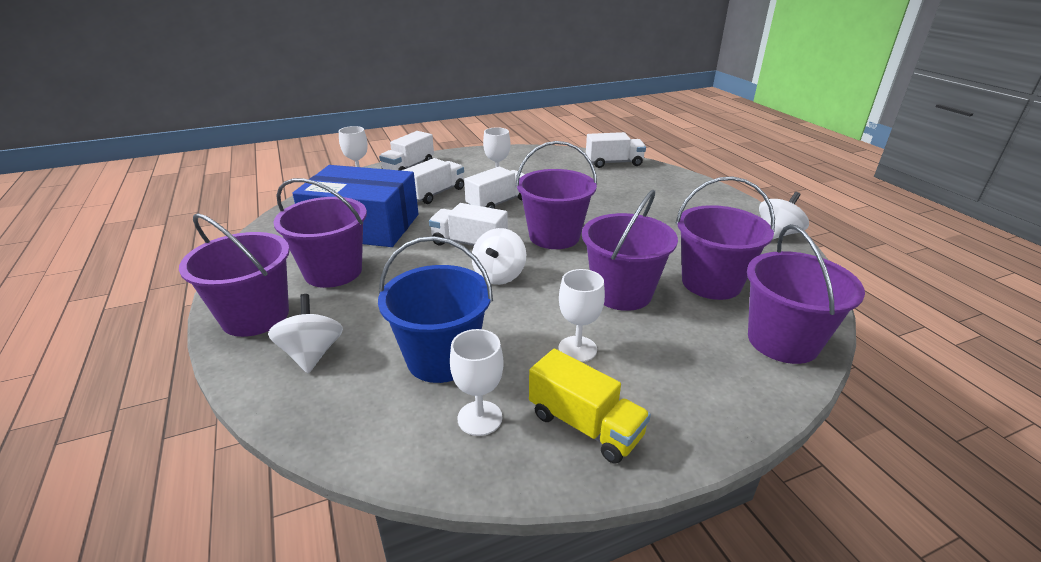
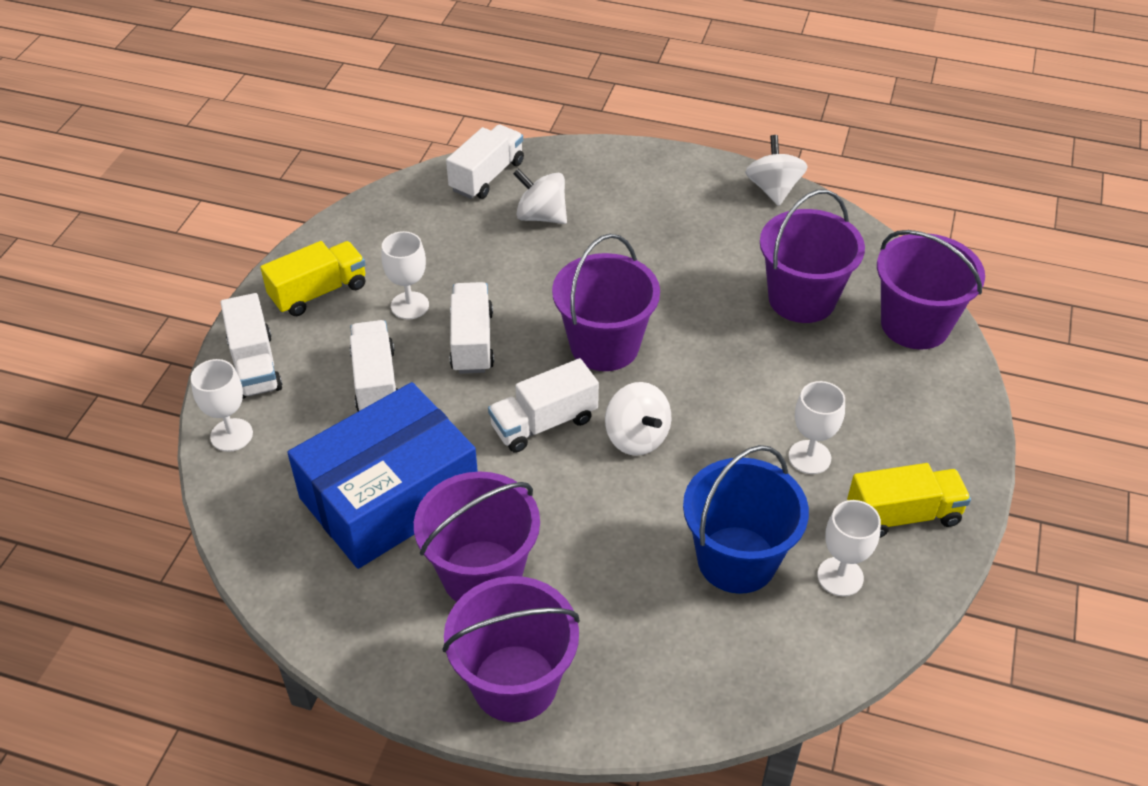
camera: 50 degrees left, 15 degrees up
(312, 354) = (637, 658): white spinning top -> white spinning top (541, 216)
(473, 161) = (319, 292): none -> yellow truck
(622, 293) = (757, 369): purple bucket -> none

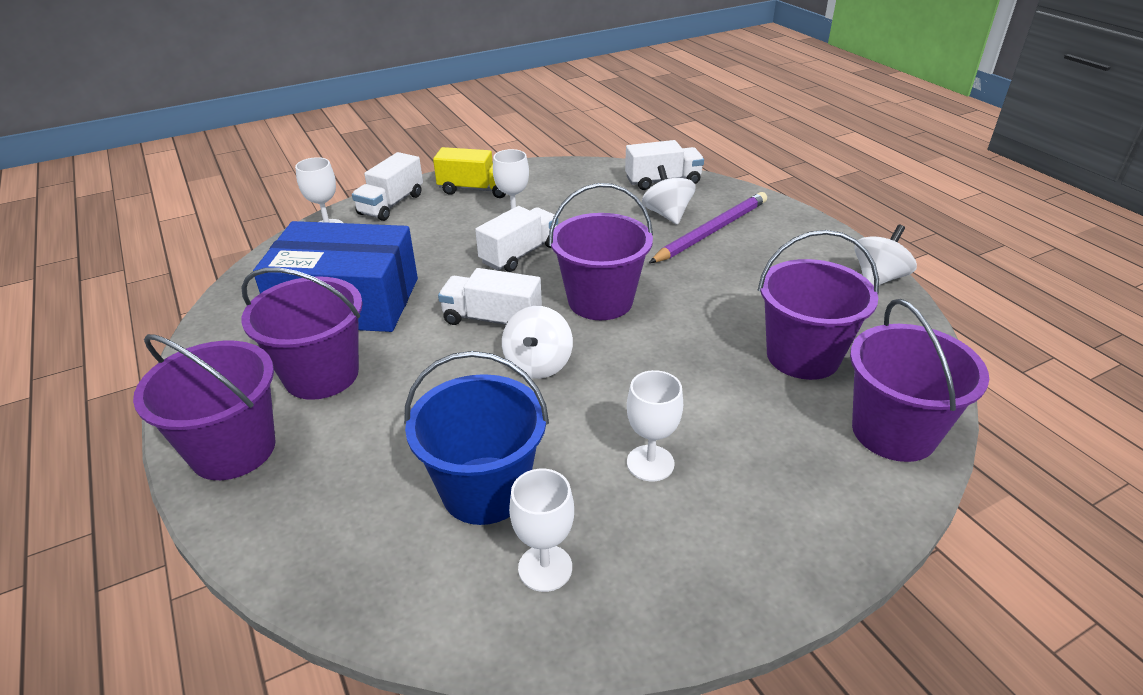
camera: 45 degrees right, 10 degrees down
(376, 382) = (435, 244): white truck -> none
(600, 213) = (711, 231): none -> purple pencil
(903, 515) = (672, 566): yellow truck -> none

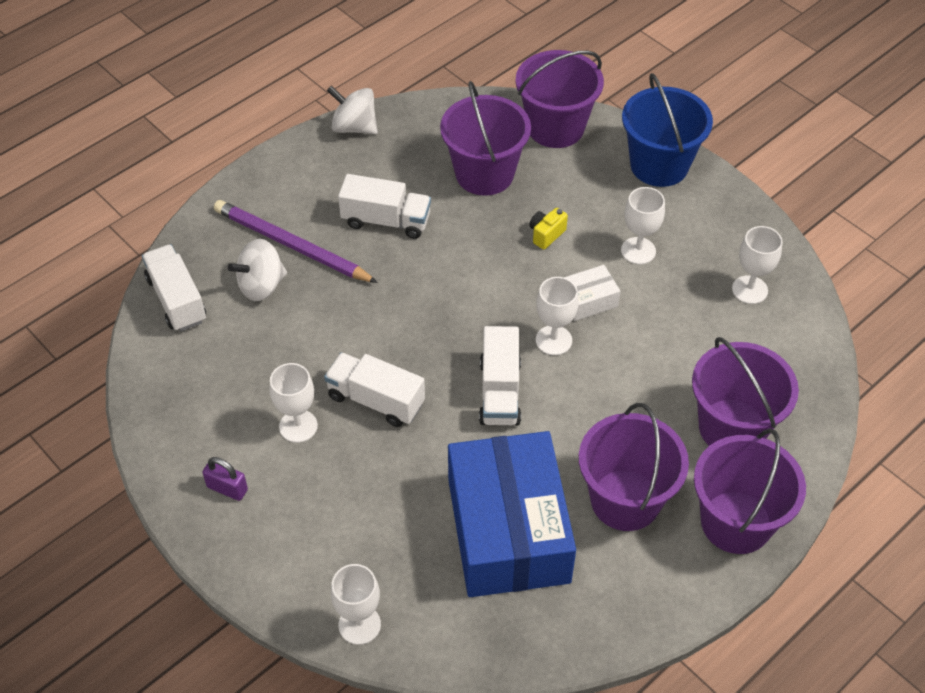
camera: 105 degrees left, 15 degrees up
(391, 204) = (284, 574): white truck -> white truck (386, 221)
(476, 189) = (227, 488): yellow truck -> purple padlock
(485, 490) = (703, 338): blue bucket -> blue bucket (659, 165)
(538, 364) = (553, 340): white spinning top -> white goblet
(583, 401) = (588, 300): none -> white box
(600, 301) = (445, 315): purple bucket -> purple bucket (732, 427)
(695, 387) = (546, 234): none -> yellow camera

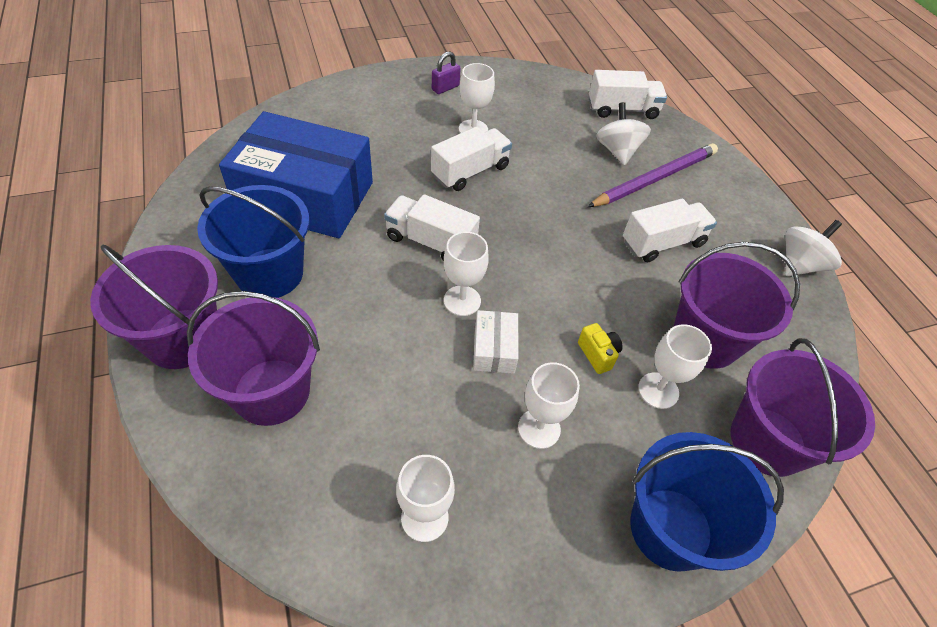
camera: 110 degrees right, 0 degrees up
(359, 625) = (302, 108): white goblet -> white goblet (658, 390)
(386, 221) = (663, 243): white truck -> white truck turned 150 degrees counterclockwise
(625, 500) = (270, 273): purple bucket -> blue bucket

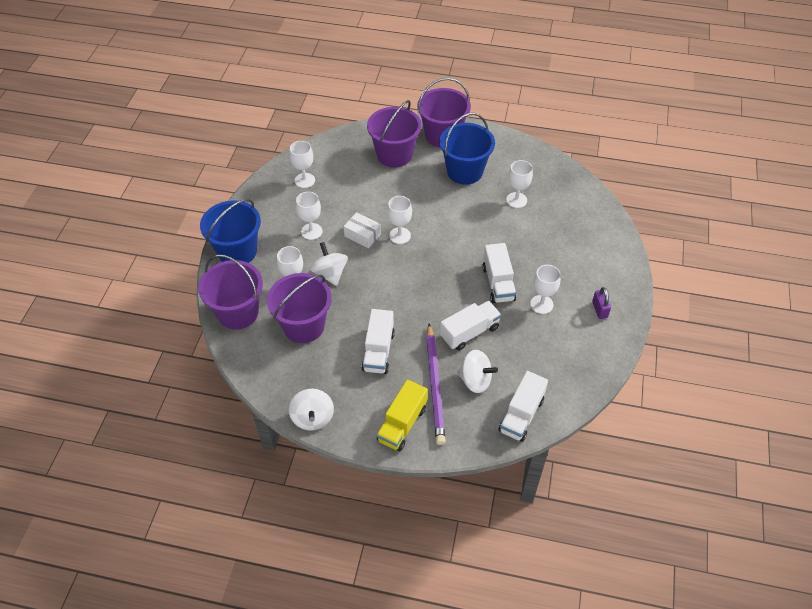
camera: 125 degrees right, 0 degrees up
(305, 196) = (516, 200): blue box -> white goblet
(431, 242) = (449, 240): white truck -> white truck (469, 332)
(598, 354) = (330, 273): yellow camera -> white spinning top
(723, 188) = (402, 424): none -> yellow truck

